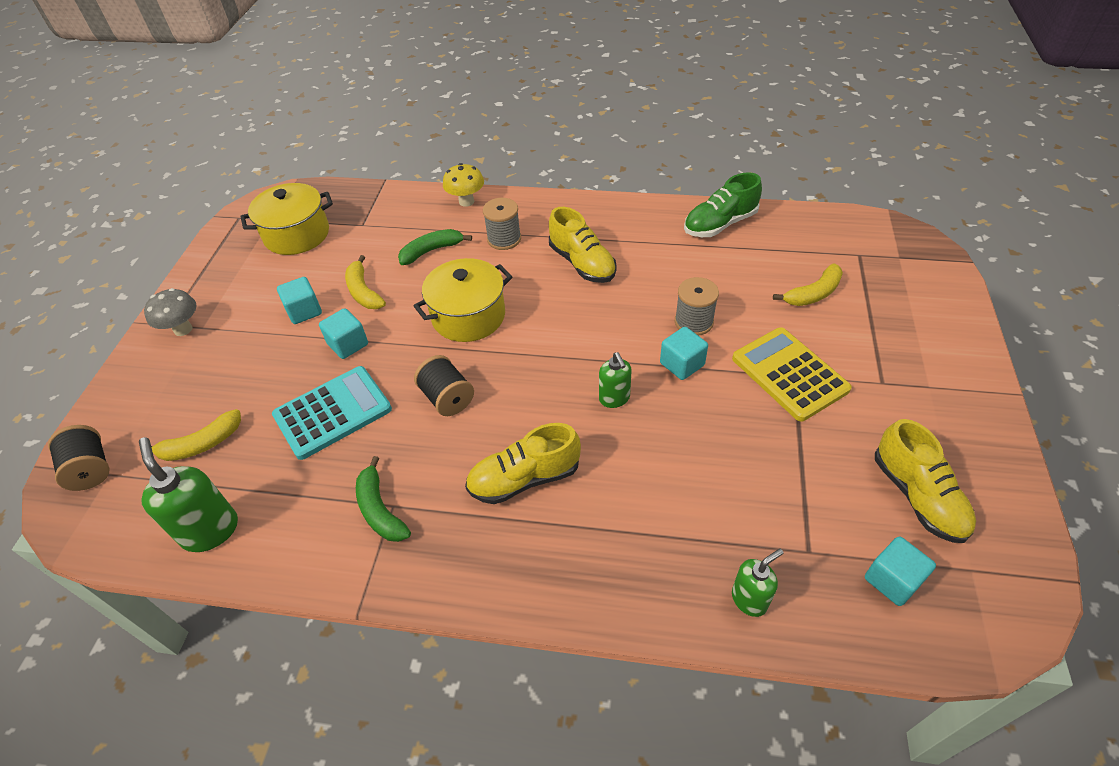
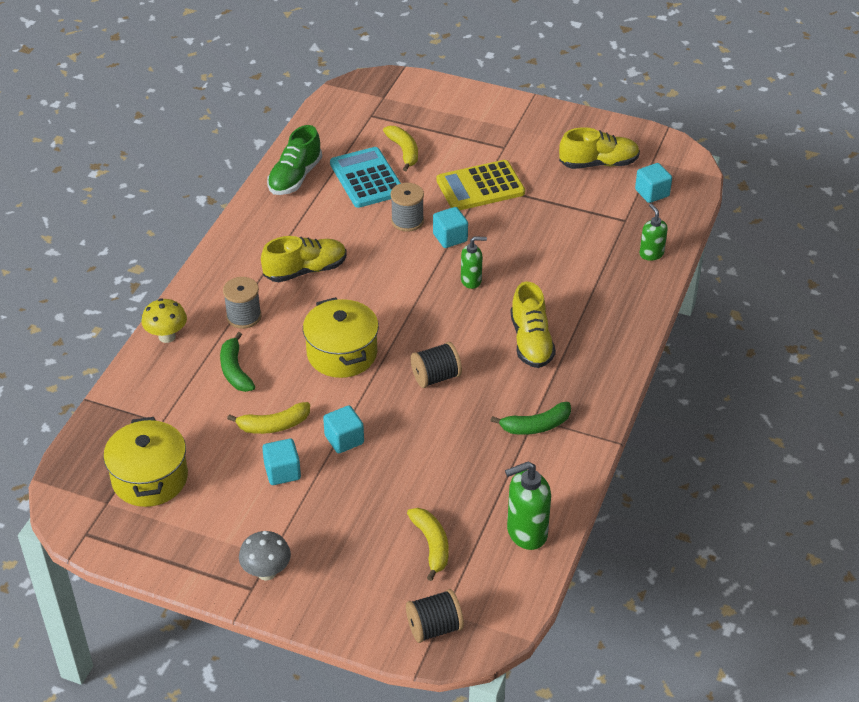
camera: 80 degrees left, 5 degrees down
(332, 412) = (425, 452): turquoise calculator -> turquoise calculator (366, 178)
(720, 224) = (295, 177): green shoe -> green shoe turned 45 degrees clockwise

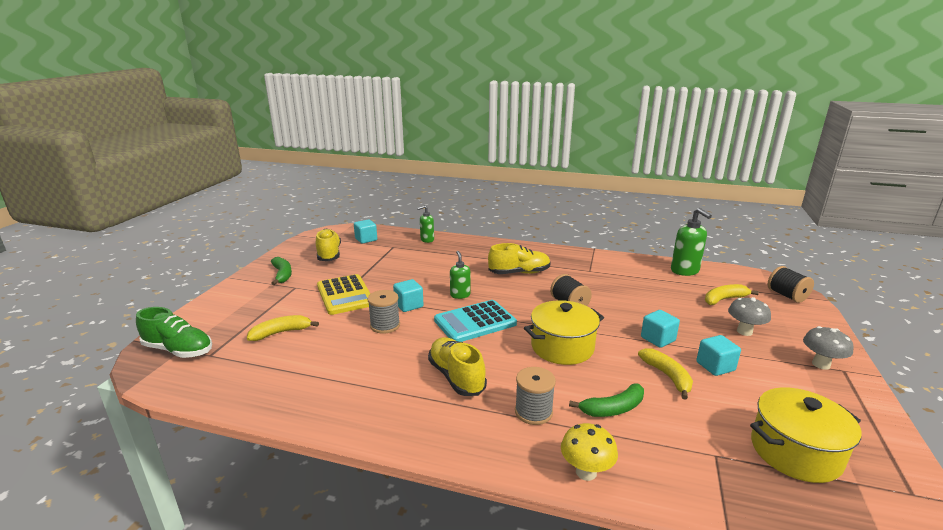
camera: 95 degrees left, 20 degrees down
(295, 177) = (300, 398): green shoe -> green shoe (178, 350)
(346, 530) = (744, 331): none -> grey mushroom
(366, 178) = (317, 351): turquoise calculator -> turquoise calculator (475, 322)
(536, 426) = (596, 270): green banana -> green banana (282, 275)

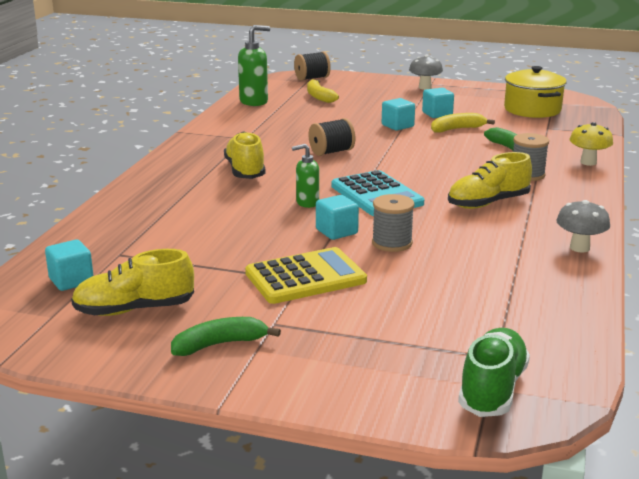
camera: 90 degrees left, 0 degrees up
(281, 332) = (423, 311): yellow banana -> none
(427, 240) = (100, 228): green soap dispenser -> none
(562, 347) = (420, 160): yellow pot -> none
(744, 331) = (379, 99): grey mushroom -> grey mushroom (579, 248)

